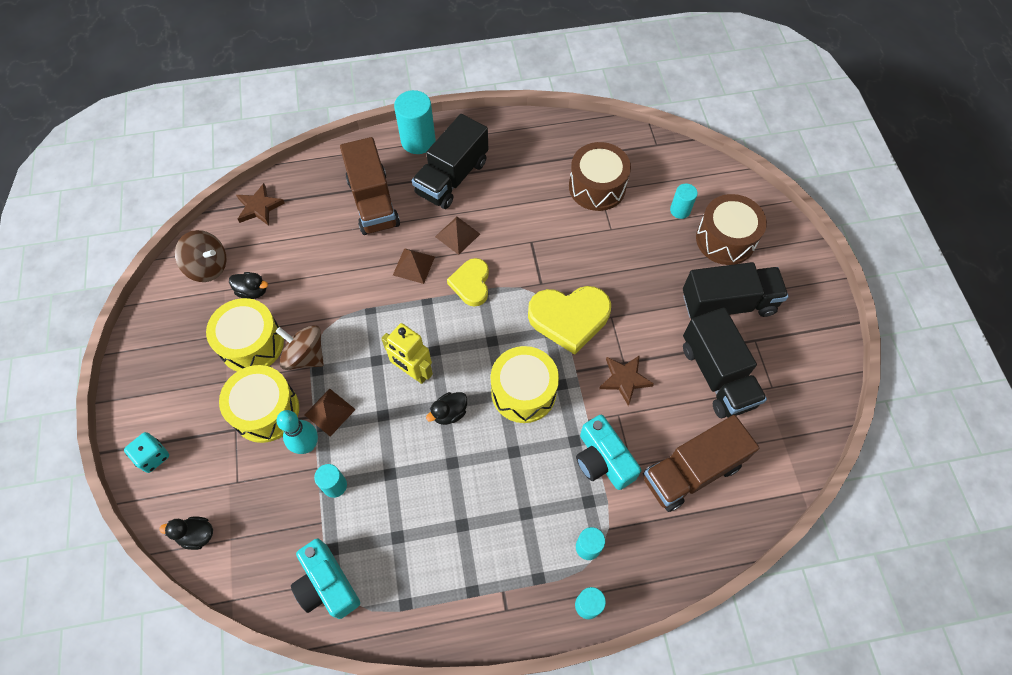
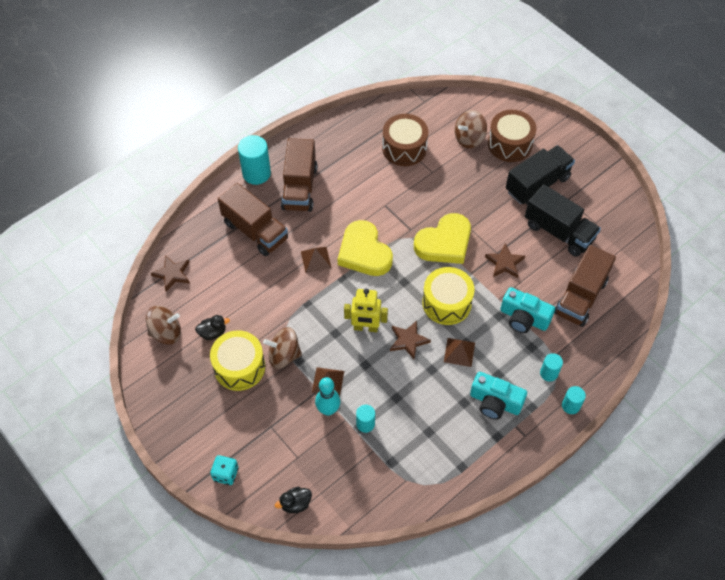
camera: 30 degrees left, 5 degrees down
(266, 410) = (283, 404): yellow drum -> none
(327, 584) = (404, 484): turquoise camera -> turquoise camera (495, 402)
(449, 413) = (408, 340): black duck -> brown star
(452, 177) = (299, 188): black truck -> brown truck
(457, 235) = (331, 225): brown pyramid -> brown pyramid (459, 352)
(471, 284) = (364, 252): yellow heart -> yellow heart, size x1.60
(680, 210) = (469, 138): turquoise cylinder -> brown spinning top

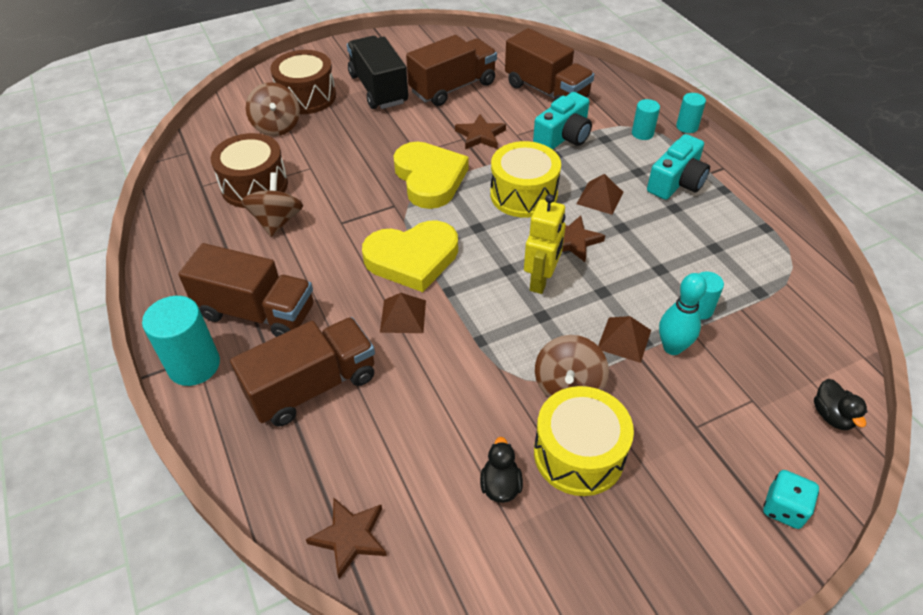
camera: 75 degrees left, 10 degrees down
(166, 333) = (480, 568): brown spinning top -> brown spinning top (277, 221)
(559, 232) = (453, 88): black truck -> brown truck

